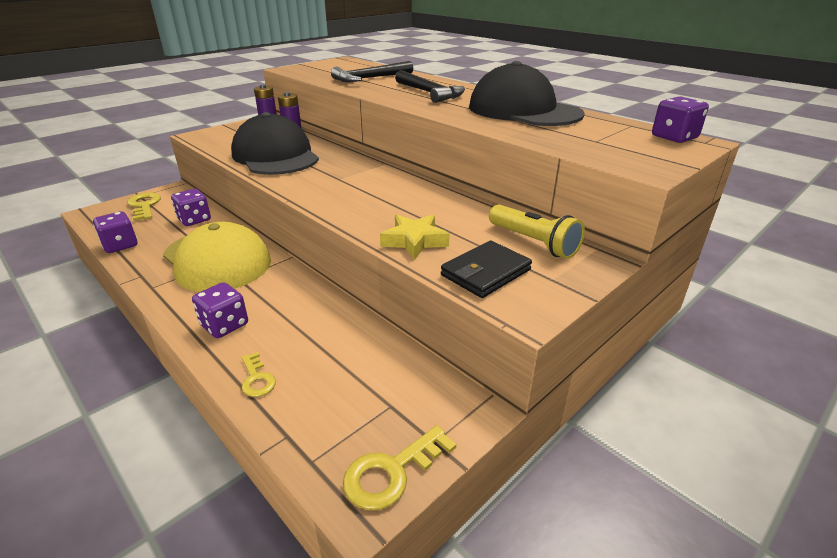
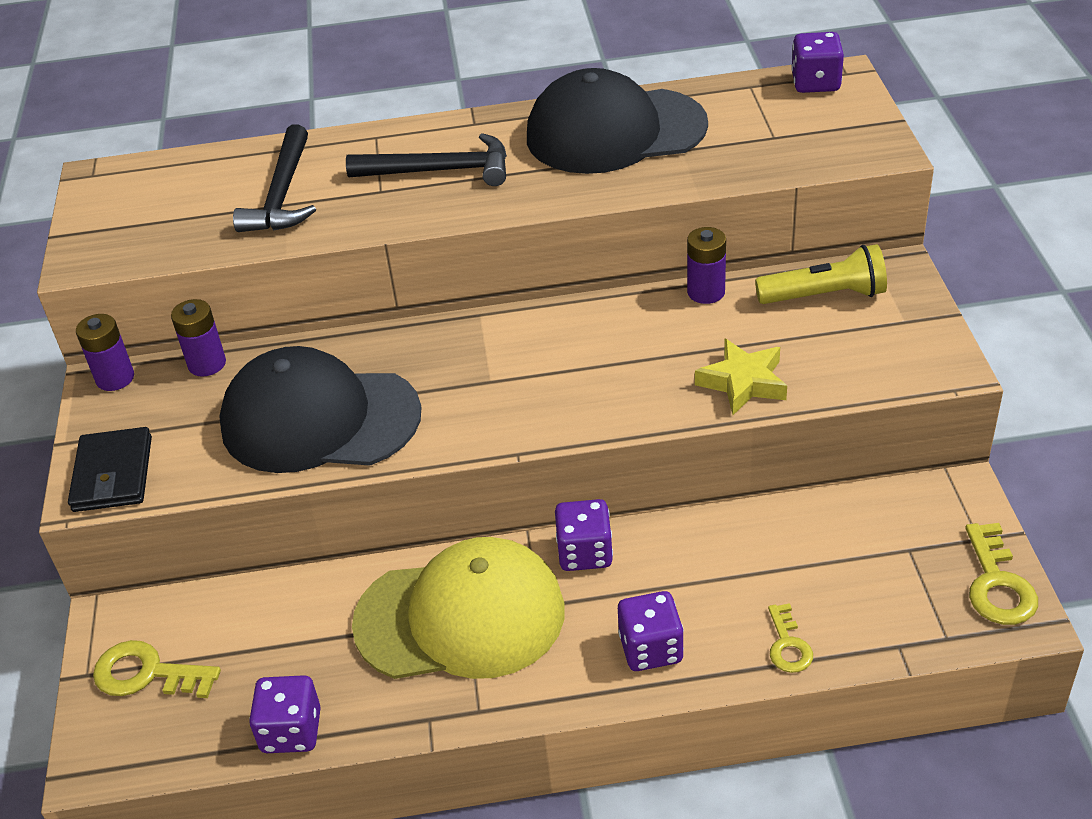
camera: 50 degrees left, 10 degrees up
(194, 220) = (285, 614): purple dice -> purple dice (585, 553)
(257, 379) = (788, 645): yellow key -> yellow key turned 75 degrees clockwise
(481, 207) = (706, 292): none -> purple battery
(486, 273) = (857, 360): black wallet -> black wallet (113, 474)

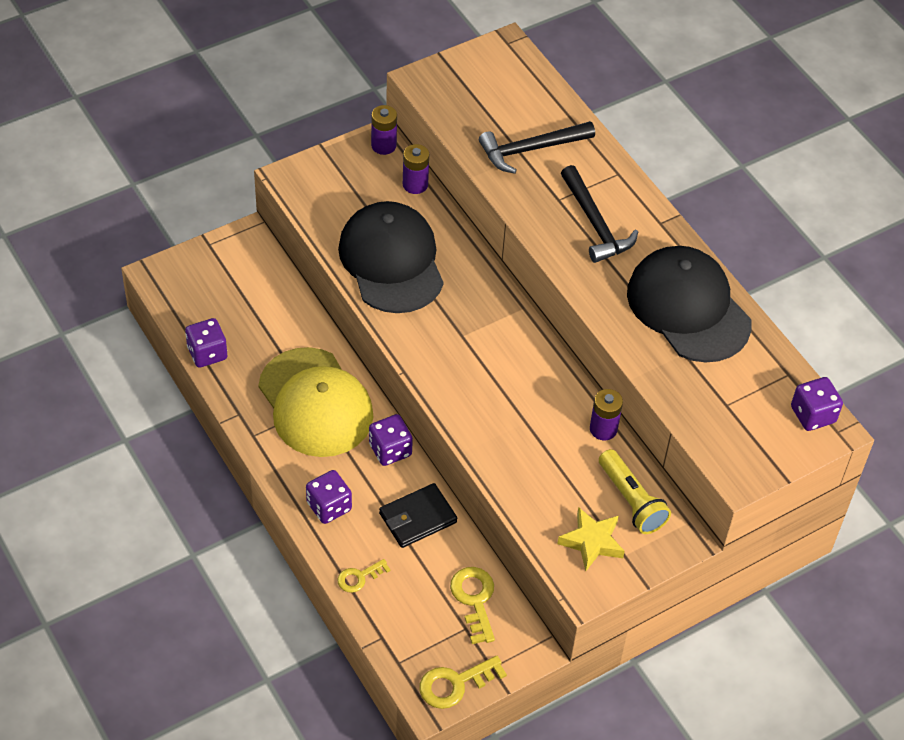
camera: 60 degrees right, 10 degrees up
(113, 474) = (307, 182): black wallet -> black wallet (417, 518)
(147, 673) = (219, 271): yellow key -> yellow key (474, 599)
(743, 382) = (519, 474): yellow star -> yellow star (592, 542)

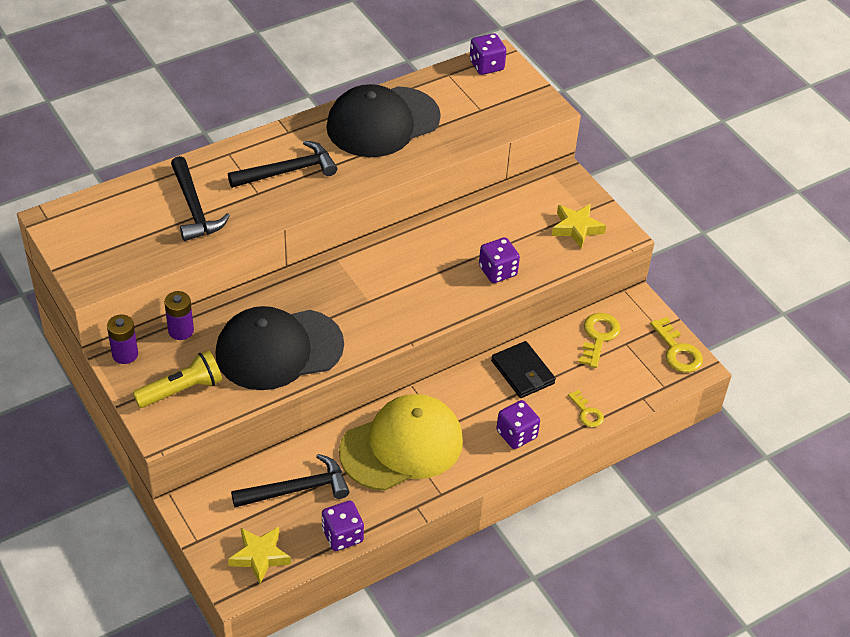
camera: 90 degrees left, 5 degrees down
(188, 290) = (260, 556): none -> yellow star
(264, 317) = (297, 489): none -> black hammer
(390, 450) = (452, 390): purple dice -> purple dice (497, 271)
(474, 599) = (598, 337): yellow key -> yellow key turned 120 degrees clockwise
(603, 429) = (466, 215): purple battery -> none
(631, 501) = (535, 203): yellow flashlight -> yellow flashlight (182, 390)

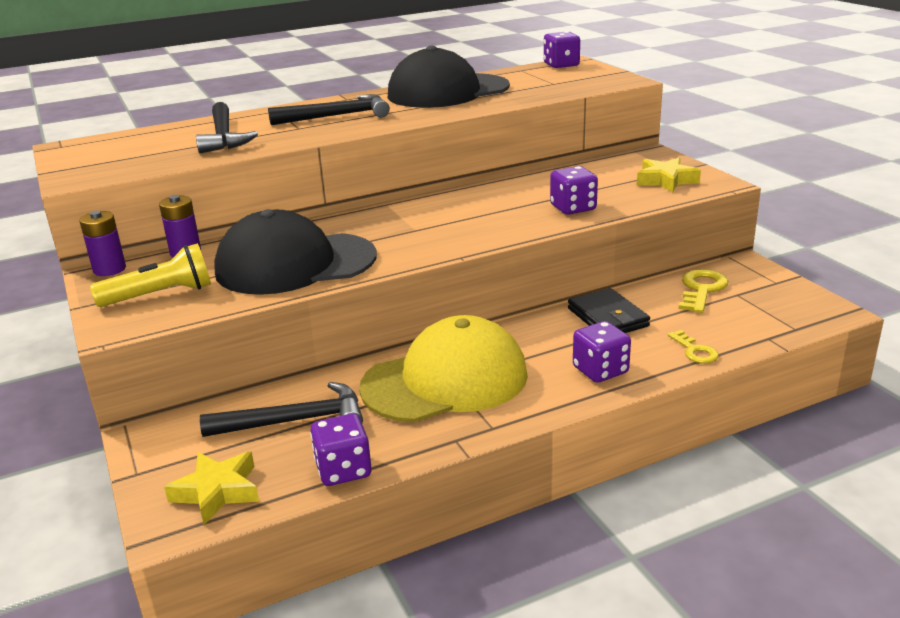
camera: 10 degrees right, 20 degrees down
(677, 351) = (805, 299): yellow key -> none

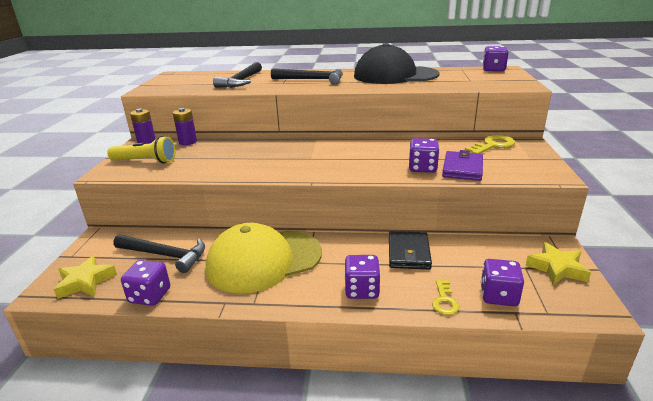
camera: 30 degrees right, 0 degrees up
(295, 264) = (224, 162): black cap -> none
(445, 380) = (264, 260): yellow cap -> yellow cap turned 150 degrees clockwise
(618, 198) = (462, 169): none -> purple wallet
(665, 180) = (514, 164): yellow star -> yellow star (556, 268)
(701, 289) = (500, 254): yellow key -> yellow key (493, 145)
(739, 329) = (498, 296): none -> purple dice

